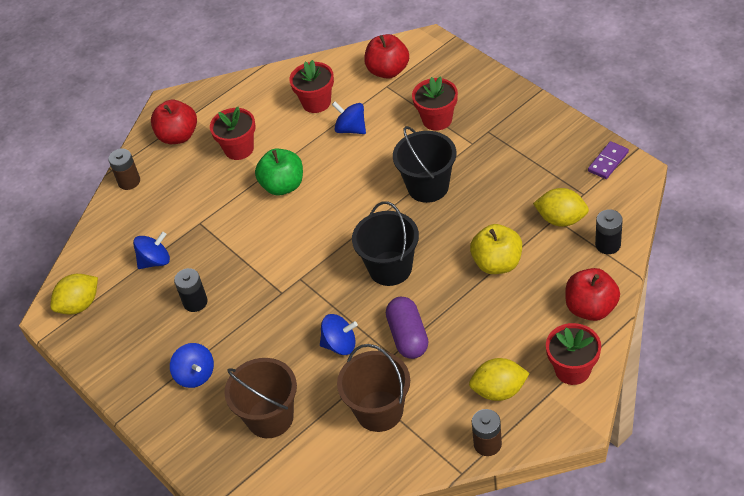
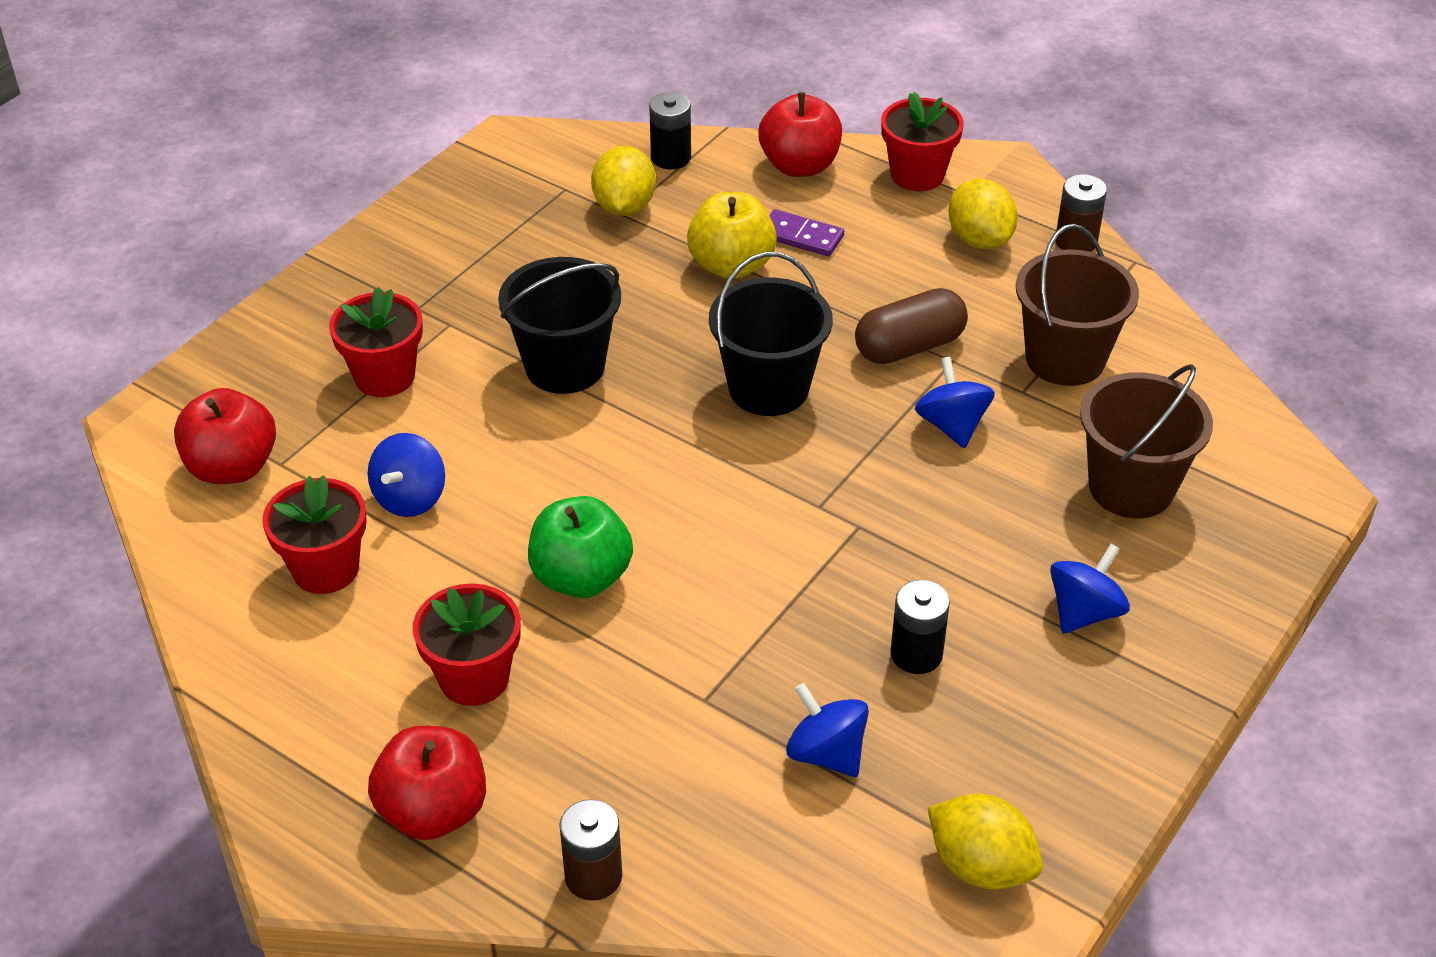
camera: 110 degrees left, 5 degrees down
(408, 336) = (909, 347): purple capsule -> brown capsule
(608, 162) = (490, 168): purple domino -> purple domino (801, 236)

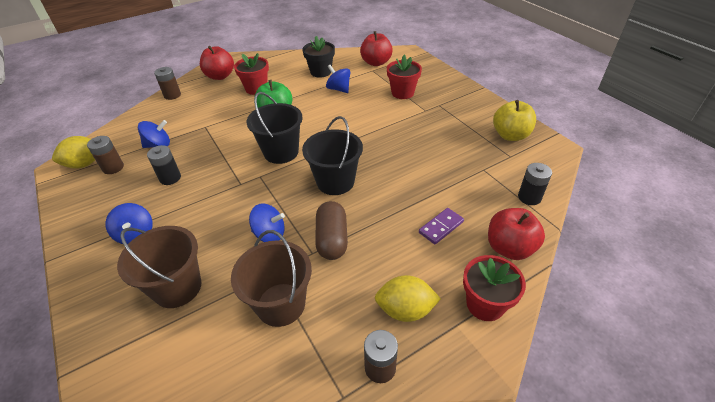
camera: 115 degrees right, 0 degrees up
(325, 569) = (320, 72): red flower pot -> black flower pot
(565, 366) = (384, 131): black bucket -> black bucket (281, 152)
(624, 207) = (489, 171): yellow lemon -> none
(731, 265) = (427, 194): yellow apple -> yellow apple (510, 135)
(954, 792) = (113, 167): none -> brown battery

